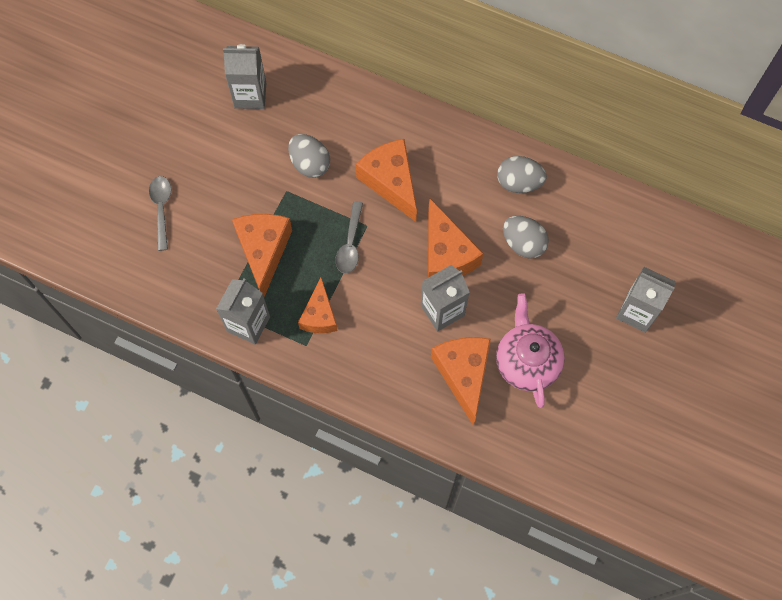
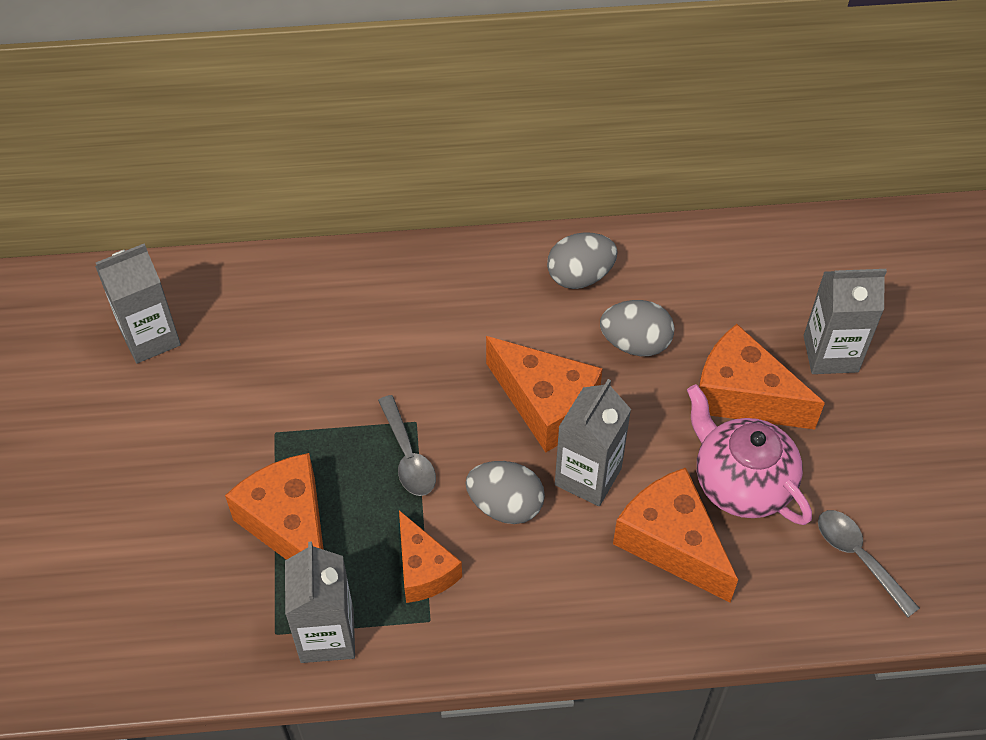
camera: 30 degrees left, 15 degrees down
(161, 209) = (101, 544): grey spoon -> grey spoon (858, 557)
(310, 163) = (287, 383): grey egg -> grey egg (505, 506)
(391, 182) = (414, 353): orange cheese -> orange cheese (742, 396)

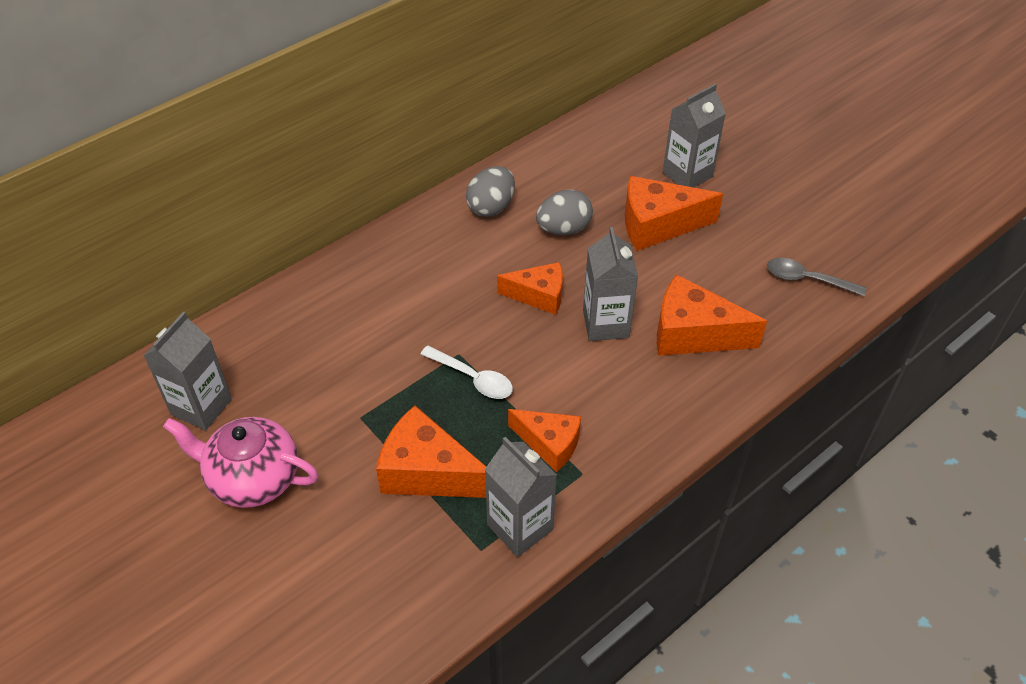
camera: 35 degrees left, 5 degrees down
(408, 456) = (473, 378): grey spoon -> white spoon
(505, 506) = (568, 372): grey egg -> none
(545, 405) = (539, 296): orange cheese -> orange cheese, size x0.66
(741, 483) = (702, 275): pink teapot -> pink teapot (253, 478)

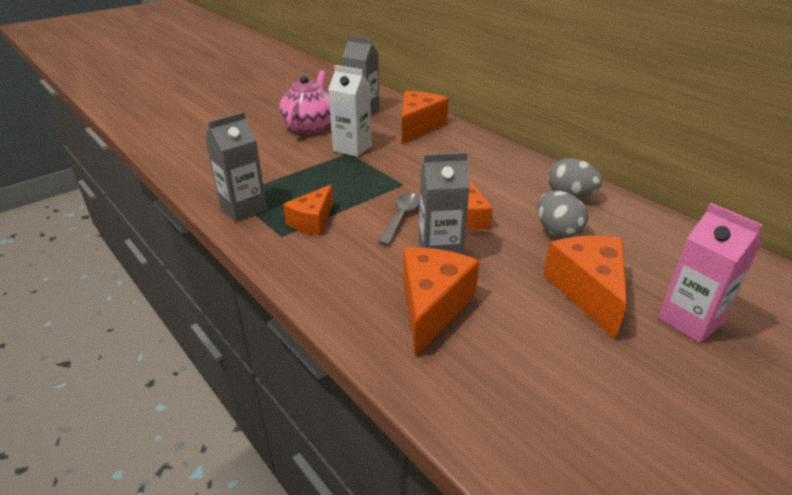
camera: 90 degrees right, 15 degrees down
(346, 413) = (352, 148): none -> white carton
(428, 472) = (299, 175): orange cheese -> orange cheese (418, 127)
(473, 378) = (379, 190): white spoon -> none
(687, 174) = (690, 321): grey carton -> pink carton
(807, 279) = (537, 419): grey spoon -> grey spoon (401, 217)

